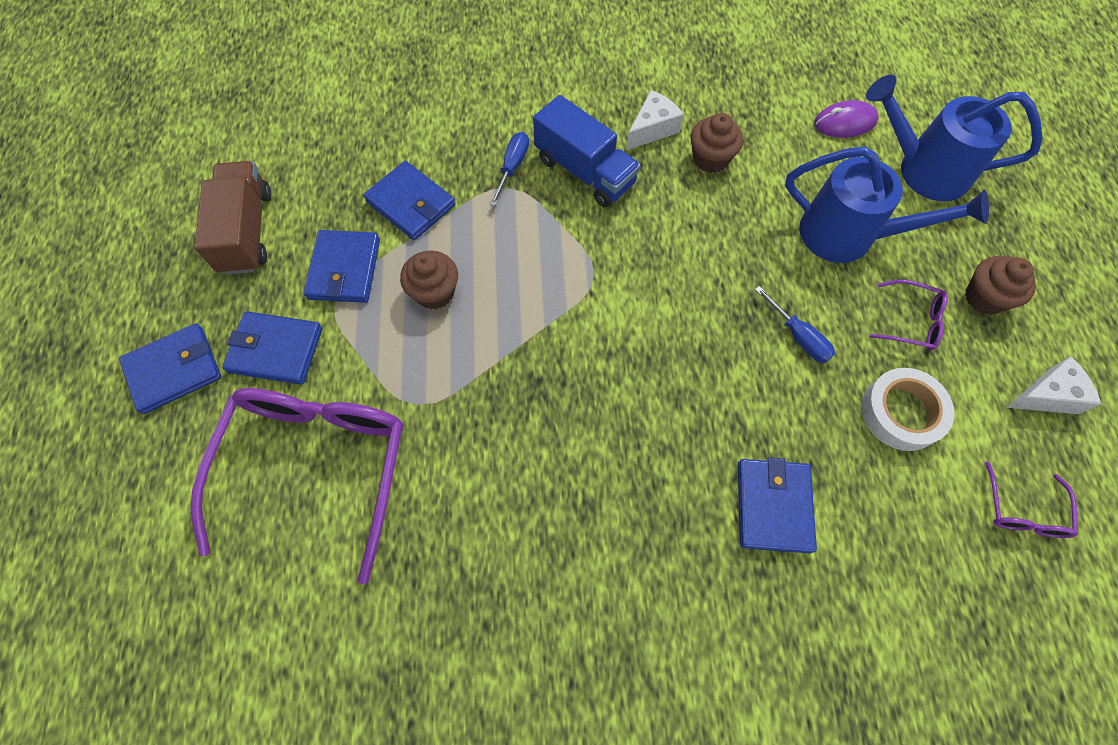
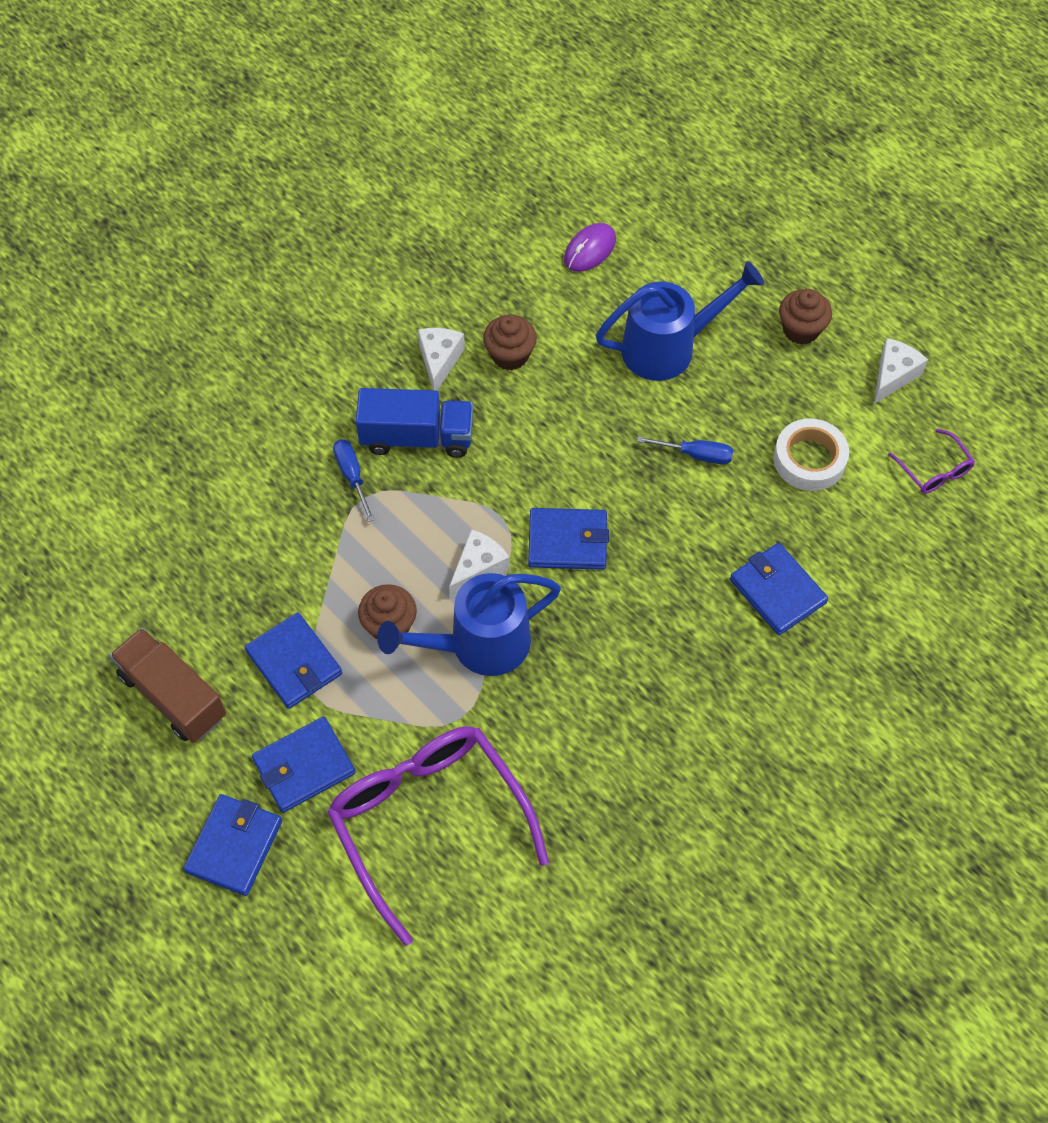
camera: 40 degrees left, 5 degrees down
(410, 203) = (295, 569): blue wallet -> blue wallet (567, 541)
(539, 299) = (478, 569): none -> white cheese
(911, 321) = (765, 385): purple glasses -> none
(923, 169) = (680, 252): blue watering can -> blue watering can (478, 645)

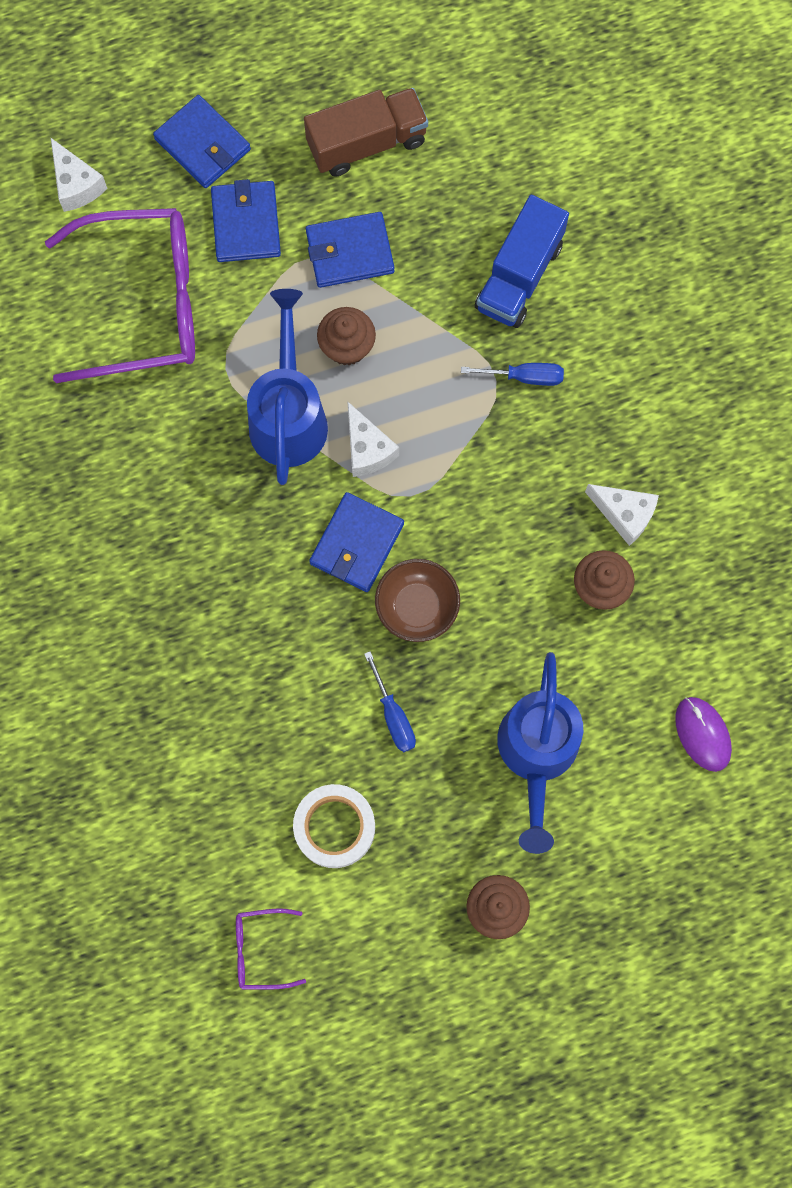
camera: 115 degrees right, 15 degrees up
(417, 437) = (541, 454): blue truck -> blue truck (519, 276)
(597, 475) = (417, 607): none -> brown bowl
(697, 455) = (393, 716): blue screwdriver -> blue screwdriver turned 60 degrees counterclockwise
(777, 591) = (207, 715): blue wallet -> none
(893, 376) = (392, 975): white cheese -> white cheese (76, 185)

